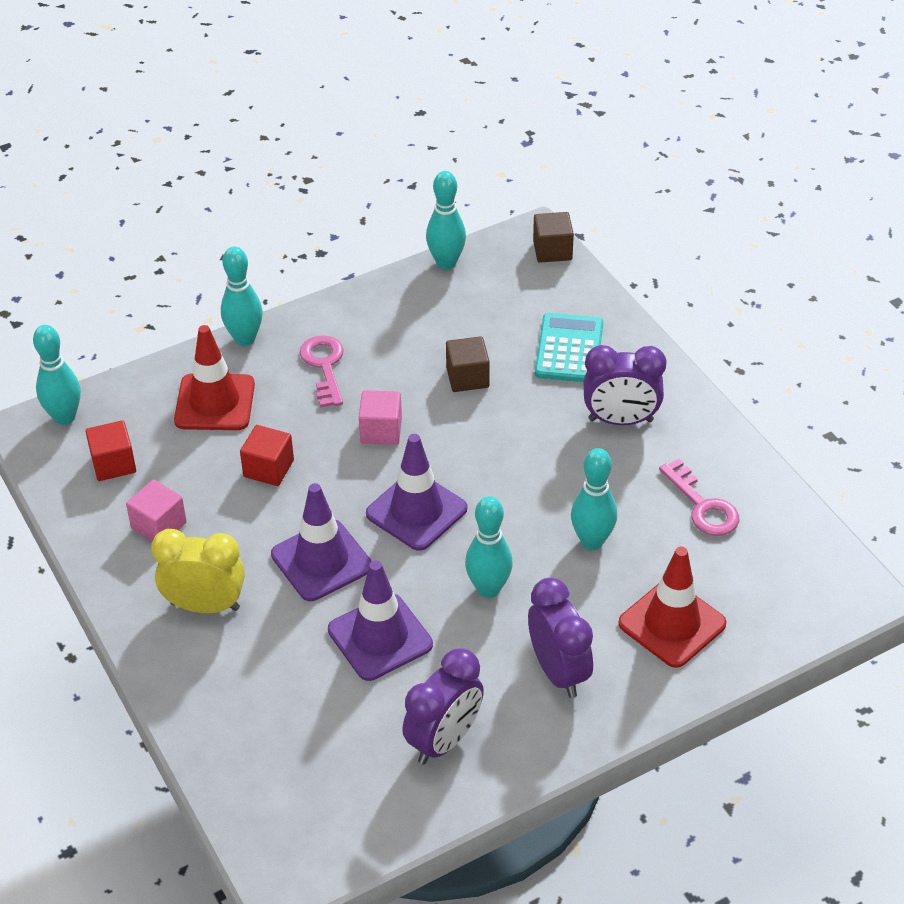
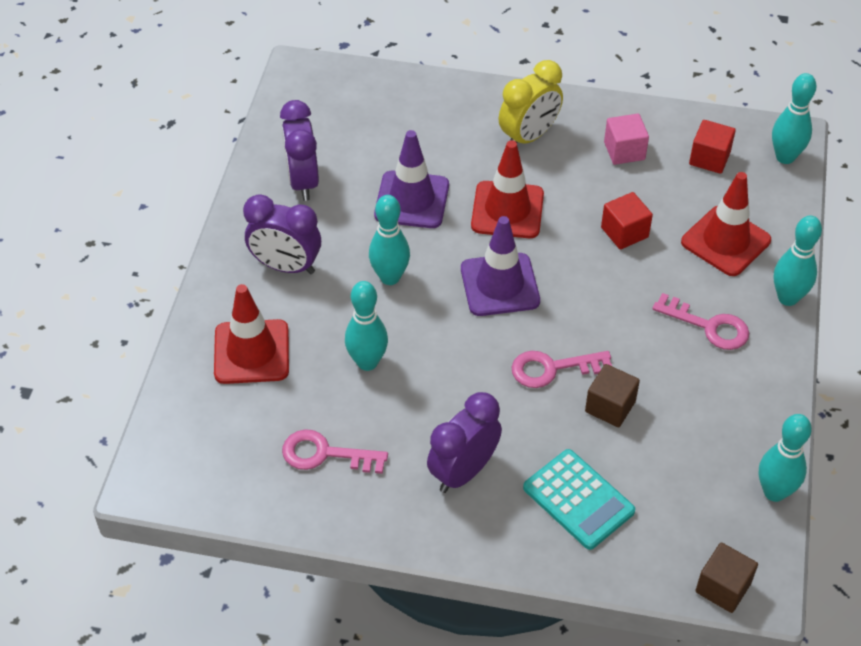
camera: 130 degrees right, 5 degrees up
(321, 561) = (507, 210): purple traffic cone -> red traffic cone
(381, 431) = (602, 316): pink cube -> none
(468, 428) = (552, 368): none -> pink key

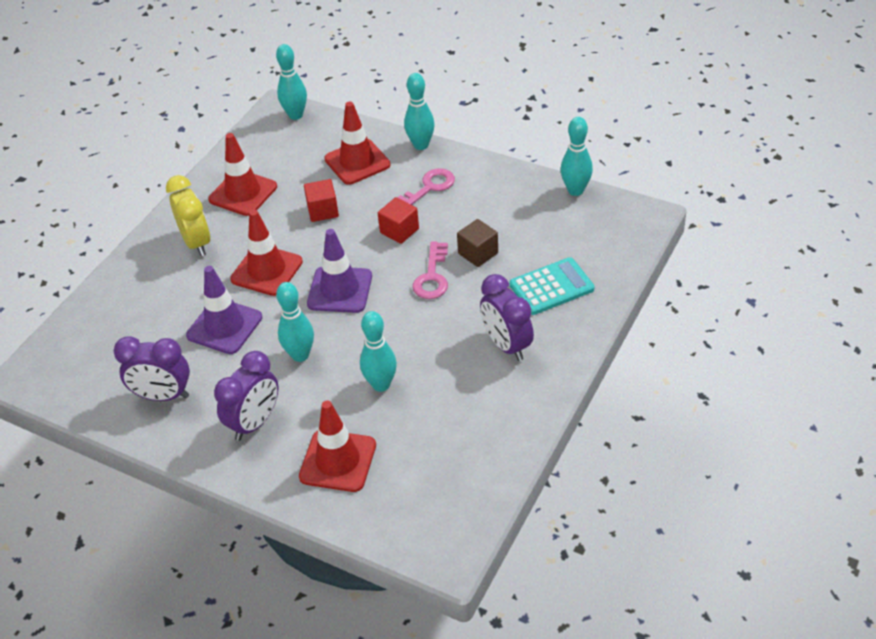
camera: 70 degrees left, 5 degrees down
(325, 454) = (461, 427): pink key -> none
(624, 151) = (243, 193): pink cube -> red traffic cone
(709, 158) = (276, 151): red cube -> red cube (399, 231)
(723, 587) = (641, 232): brown cube -> none

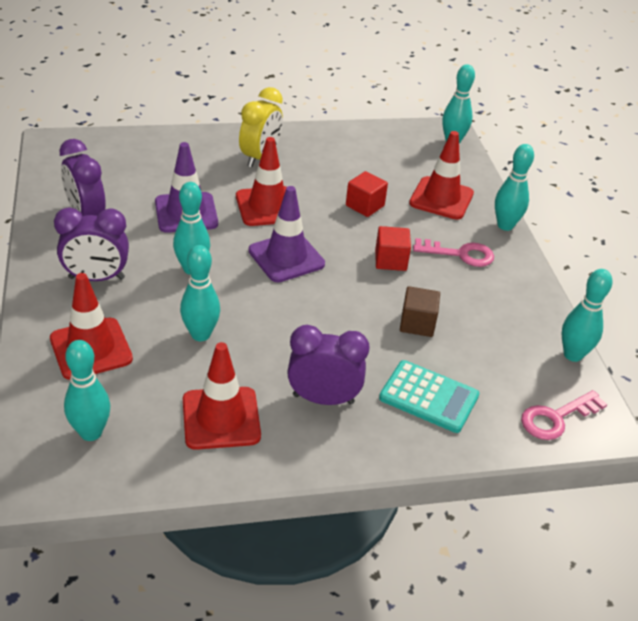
camera: 45 degrees right, 5 degrees down
(243, 193) = (337, 155): red traffic cone -> red traffic cone (221, 418)
(429, 497) = (91, 432): none -> turquoise bowling pin
(432, 276) = (358, 307): pink key -> pink key (556, 418)
(507, 345) = (323, 399): purple clock -> purple clock turned 75 degrees clockwise

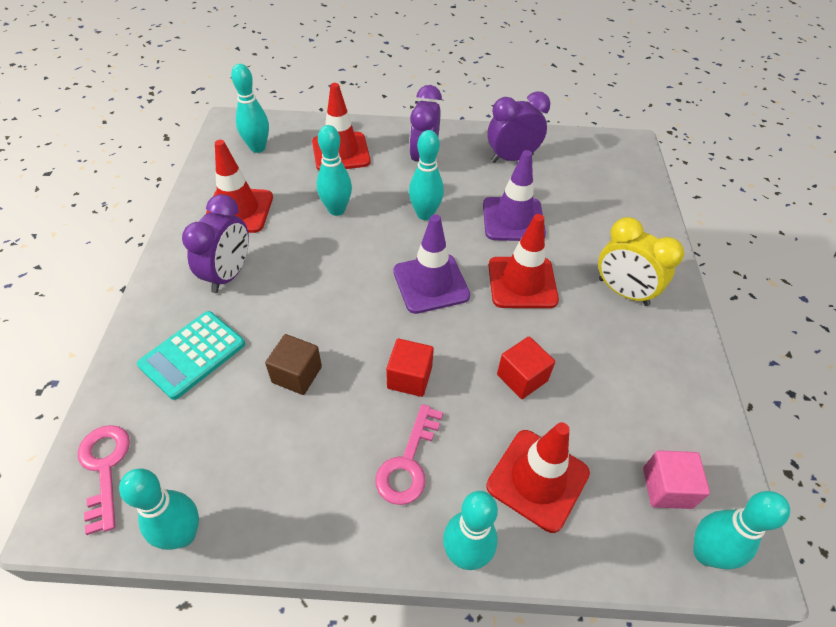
camera: 105 degrees right, 10 degrees up
(419, 151) = (667, 488): none -> pink cube

